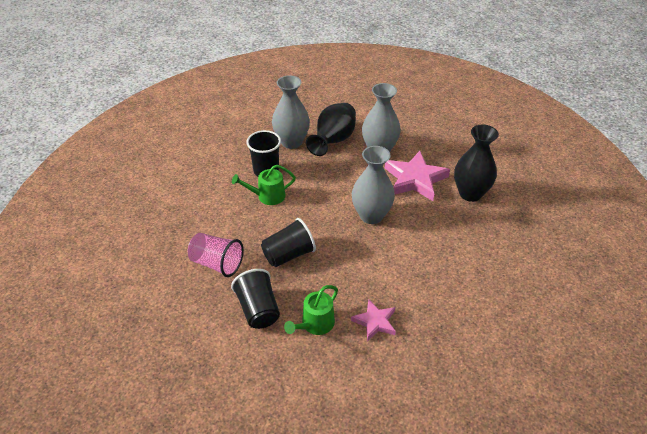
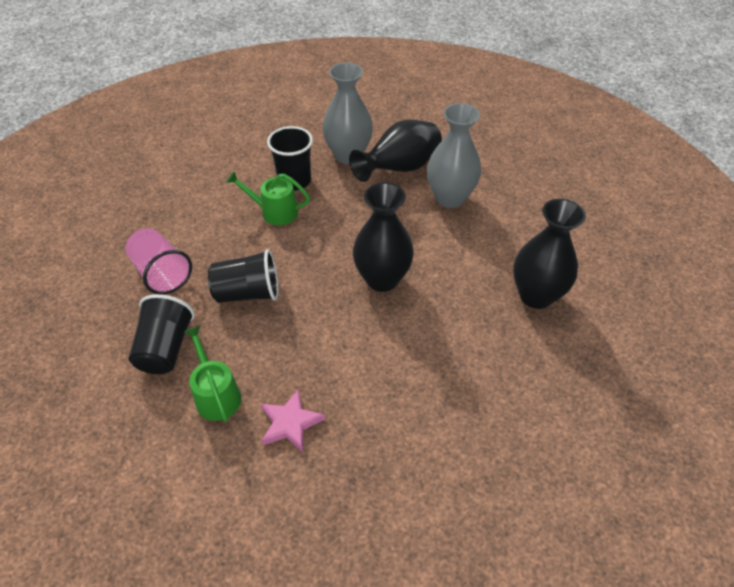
camera: 25 degrees right, 5 degrees up
(315, 324) = (216, 395): green watering can -> green watering can turned 90 degrees clockwise
(371, 215) = (382, 279): grey vase -> black vase
(415, 179) = (471, 251): pink star -> none

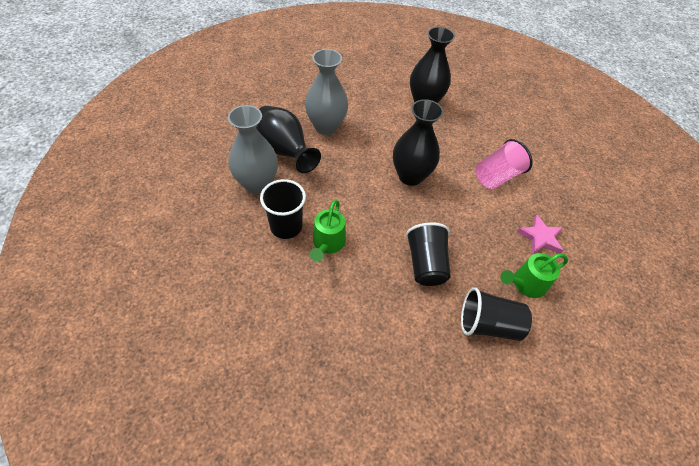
camera: 90 degrees left, 5 degrees up
(162, 273) = (403, 336): pink cup -> pink cup (496, 176)

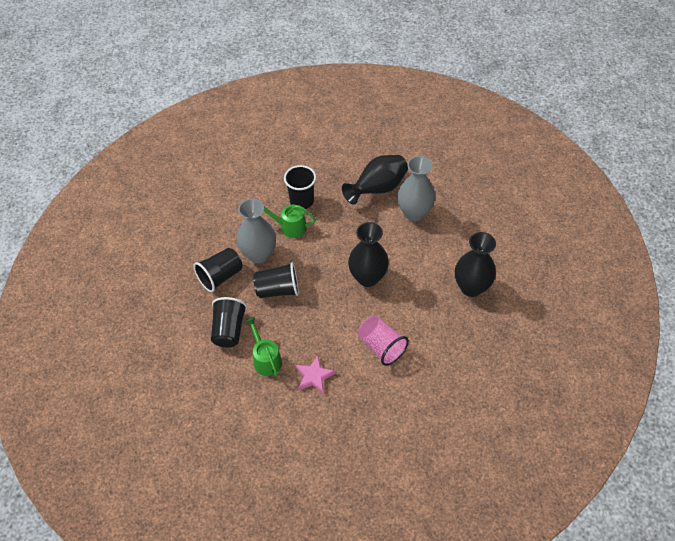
camera: 90 degrees right, 0 degrees up
(257, 184) = (339, 178): grey vase -> grey vase (259, 254)
(403, 333) = (220, 276): none -> black cup

